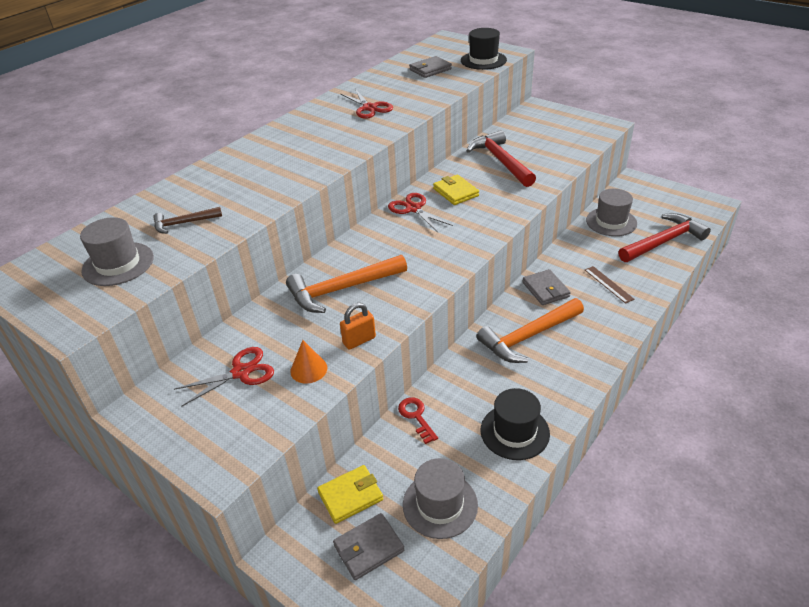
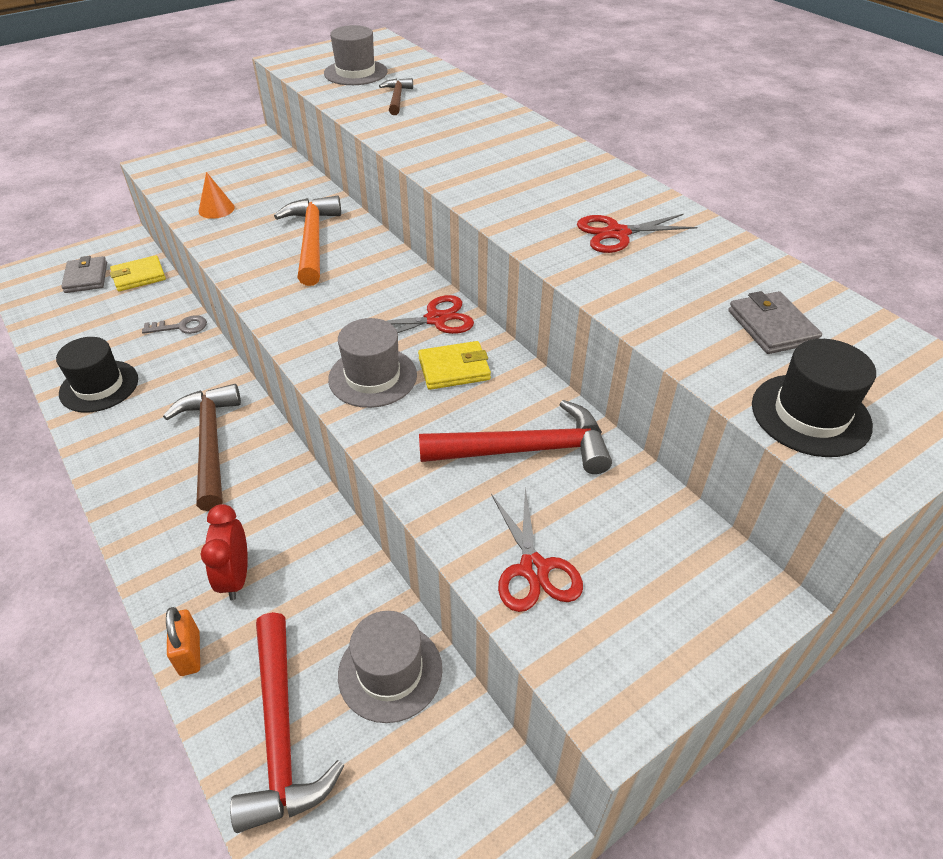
camera: 105 degrees right, 5 degrees up
(241, 372) = (247, 179): red scissors -> red scissors (533, 569)
(350, 496) = (139, 276): yellow wallet -> yellow wallet turned 75 degrees clockwise
(359, 340) = (225, 239): orange padlock -> orange padlock (190, 653)
(416, 417) = (181, 327): red key -> grey key
(440, 504) = (80, 320): grey hat -> grey hat (372, 377)
(528, 336) = (210, 443): orange hammer -> brown hammer
(545, 289) = (279, 494): grey wallet -> none
(608, 284) = (236, 577): brown ruler -> red clock

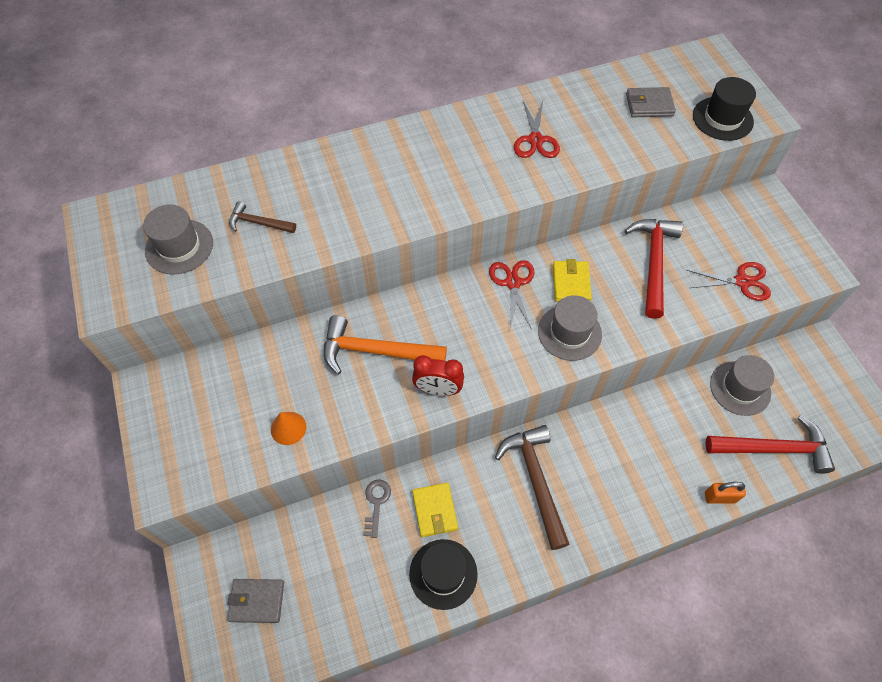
camera: 75 degrees left, 15 degrees up
(139, 276) = (275, 545): yellow wallet -> yellow wallet (435, 510)
(210, 443) = (536, 480): brown hammer -> brown hammer turned 75 degrees clockwise
(236, 577) = (665, 467): red clock -> red clock (438, 389)

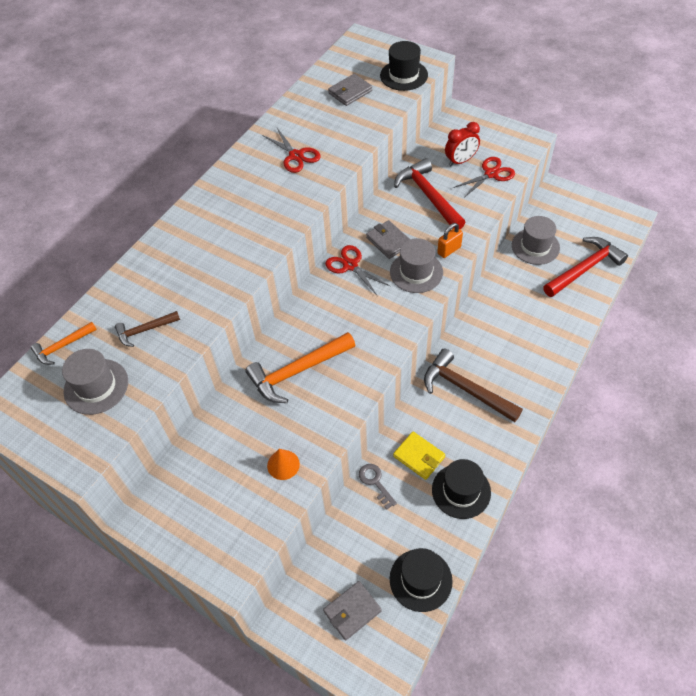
camera: 35 degrees left, 5 degrees down
(187, 193) = (62, 346): none -> orange hammer
(335, 624) = (420, 580): none -> black hat
(438, 389) = (364, 365): red clock -> red clock (460, 161)
(571, 283) = (388, 241): yellow wallet -> grey wallet
(719, 497) = (580, 318): orange padlock -> orange padlock (449, 250)

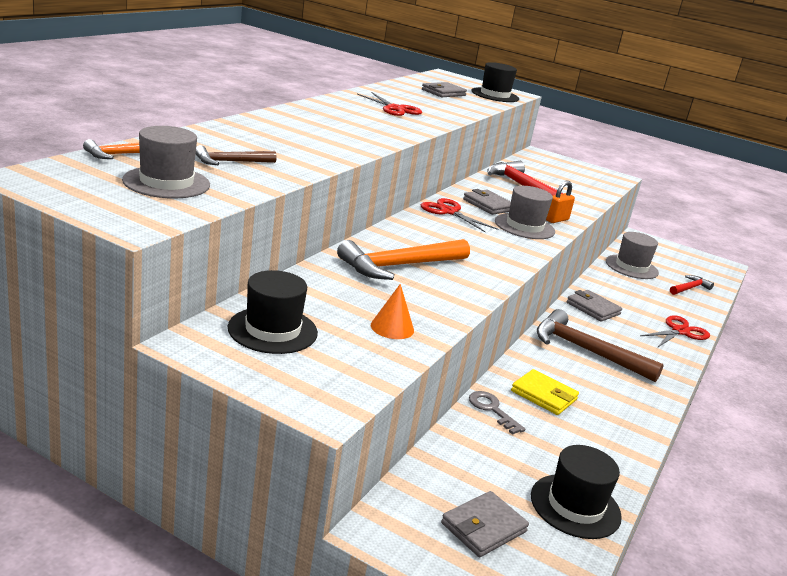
camera: 10 degrees left, 30 degrees down
(460, 161) = (551, 176): red clock -> none
(461, 491) = (606, 430): black hat -> black hat (272, 330)
(484, 324) = (593, 308): none -> grey wallet
(491, 174) = (585, 187): red scissors -> red scissors (680, 331)
(584, 269) = (689, 288): red hammer -> red hammer, size x0.54

